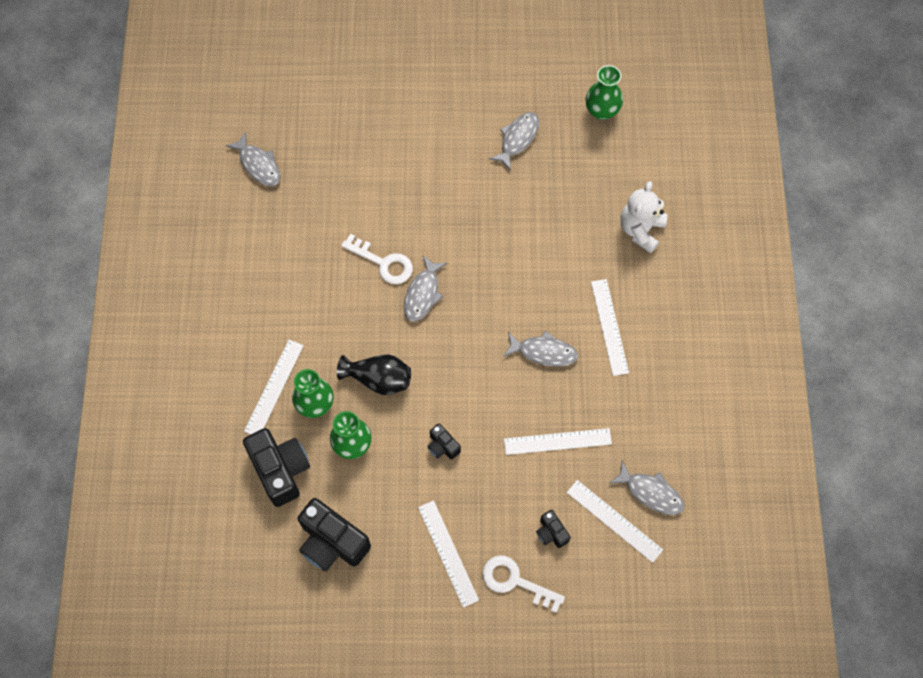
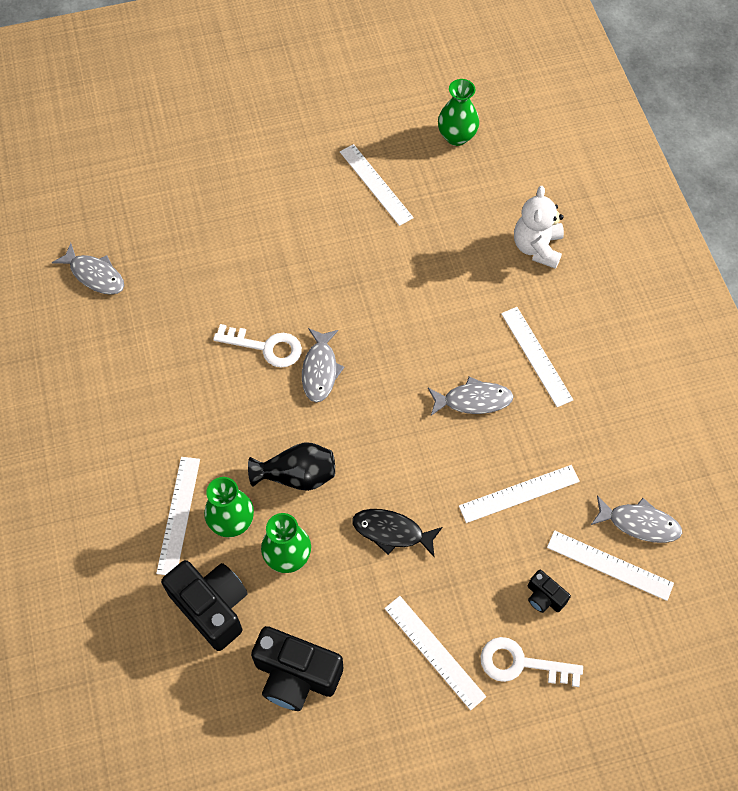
camera: 15 degrees left, 5 degrees down
(442, 446) = (392, 532): black camera -> black fish
(517, 139) = (376, 184): grey fish -> white ruler

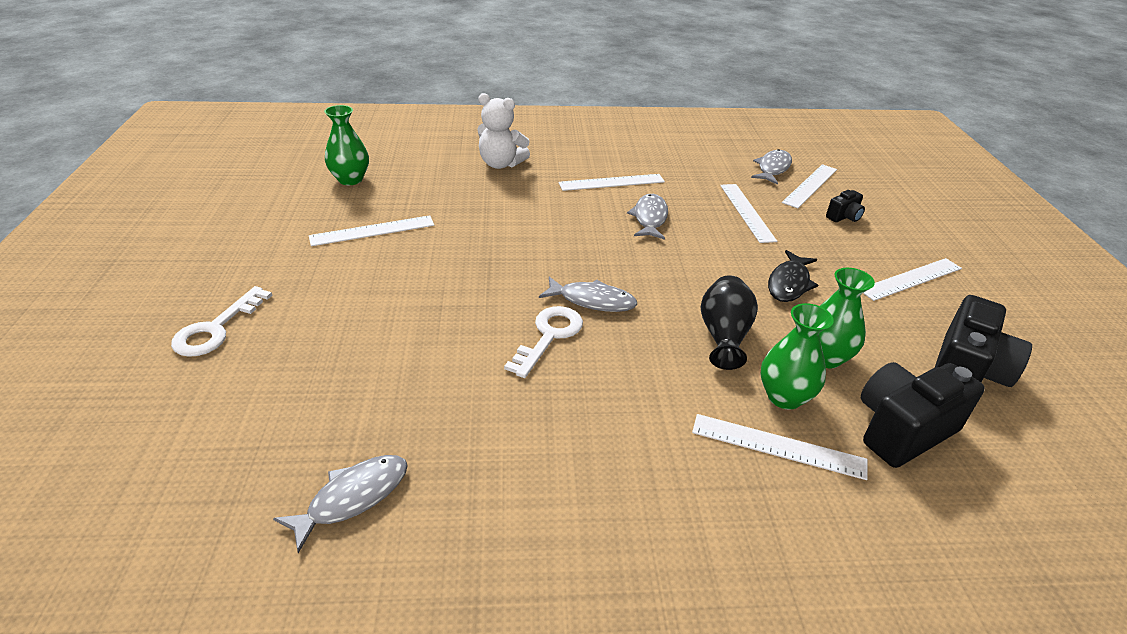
camera: 80 degrees left, 25 degrees down
(521, 664) = (908, 237): white key -> white key (217, 328)

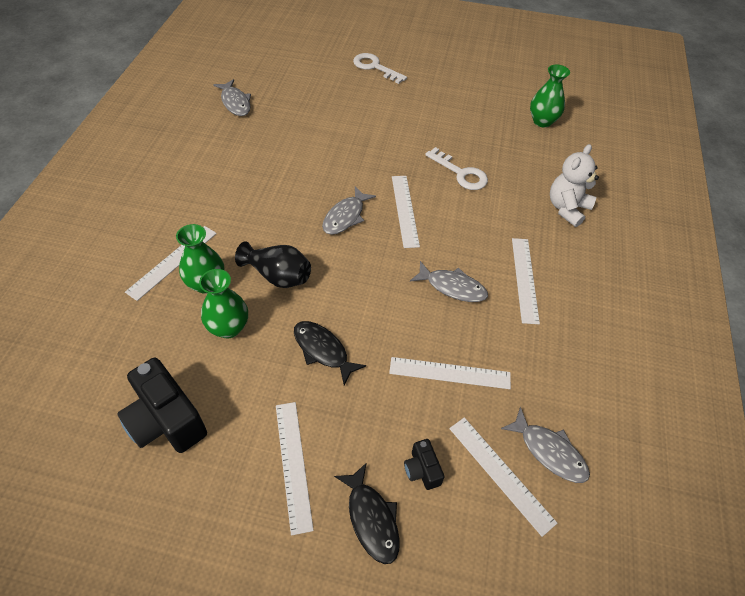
camera: 105 degrees right, 15 degrees up
(372, 231) = (464, 126): white ruler -> white ruler (405, 210)
(548, 336) = (316, 186): white key -> white key (460, 173)
(902, 430) = (144, 335): black camera -> none
(904, 234) = (371, 518): none -> black fish

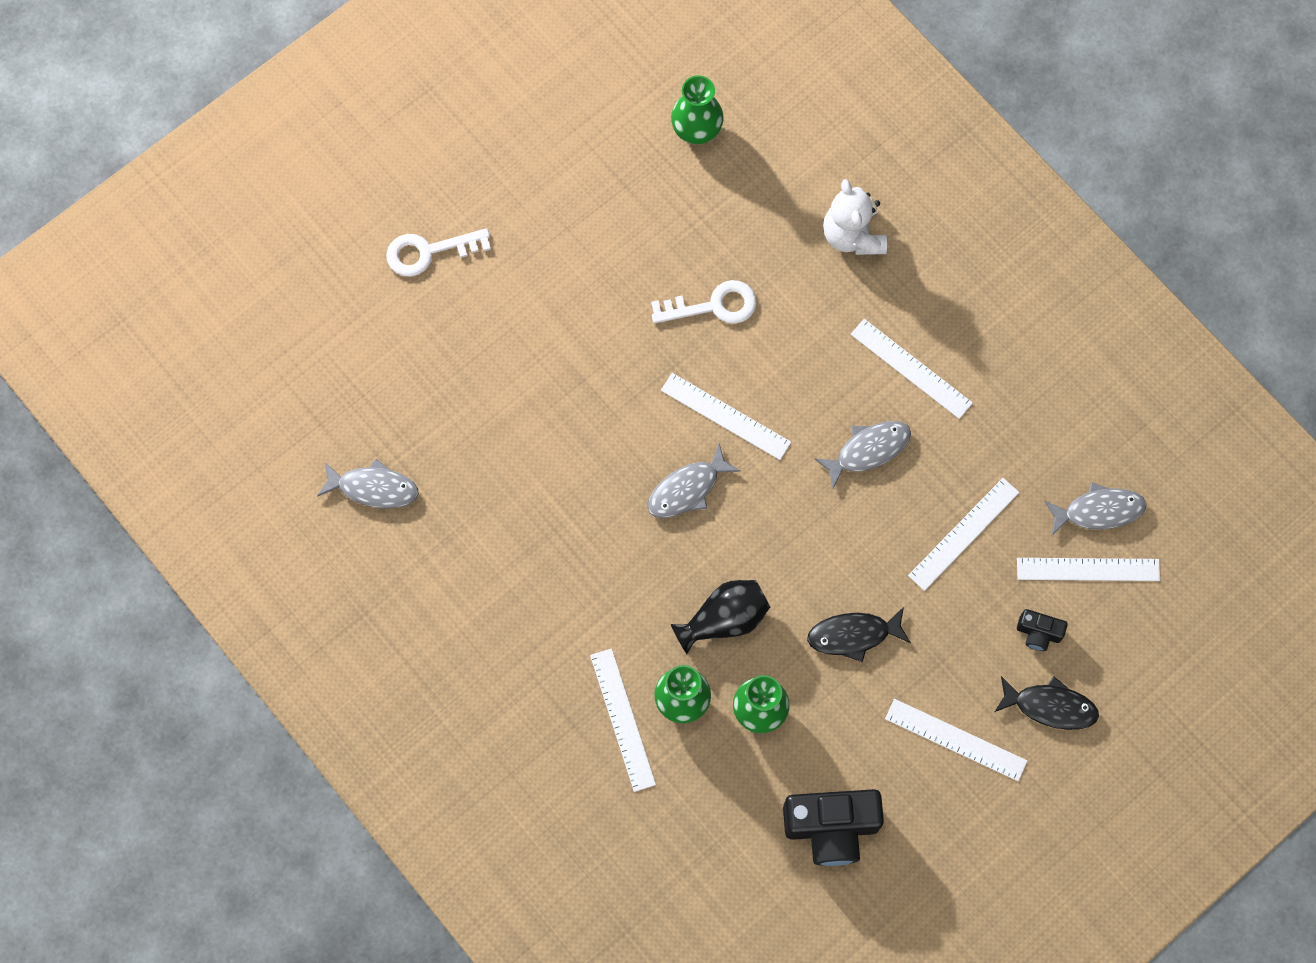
camera: 50 degrees left, 20 degrees up
(345, 216) = (687, 489): grey fish -> grey fish turned 75 degrees clockwise

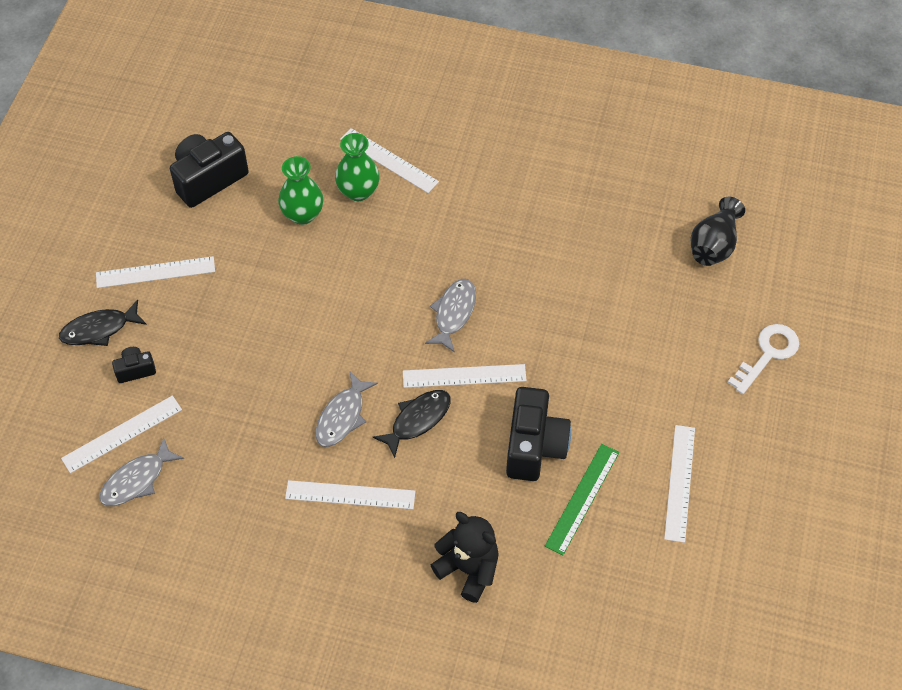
camera: 145 degrees right, 15 degrees down
(373, 488) = (661, 191): grey fish -> none
(696, 130) = (656, 573): green vase -> none
(708, 232) = (582, 498): none -> green ruler
(713, 306) = (534, 446): white key -> black camera
(724, 619) = (366, 251): black vase -> black vase (713, 245)
(853, 235) = (468, 569): white teddy bear -> black teddy bear
(853, 635) = (269, 293): black fish -> black fish (417, 420)
(963, 534) = (232, 402): white ruler -> white ruler (679, 482)

